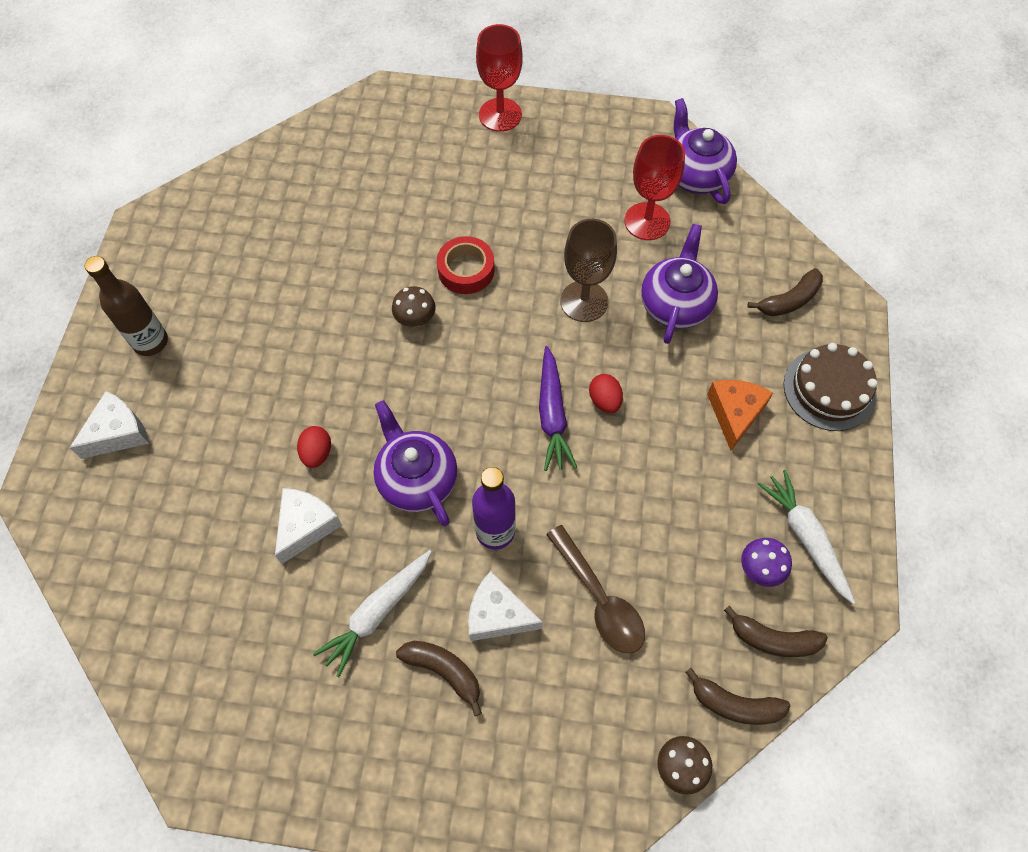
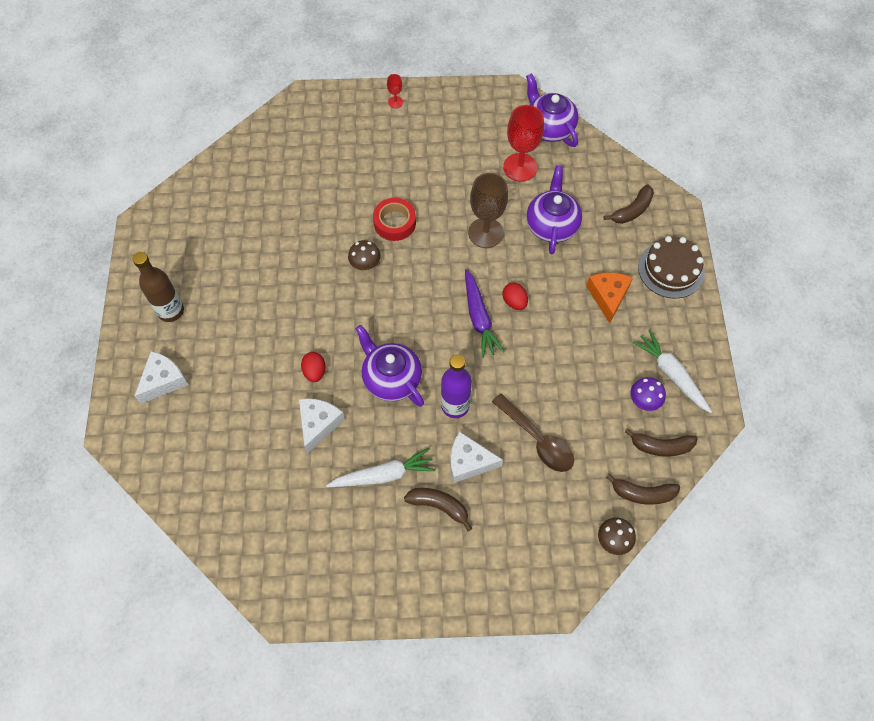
camera: 10 degrees left, 0 degrees up
(377, 613) = (383, 475): white carrot -> white carrot turned 135 degrees counterclockwise
(500, 115) = (395, 102): red goblet -> red goblet, size x0.46

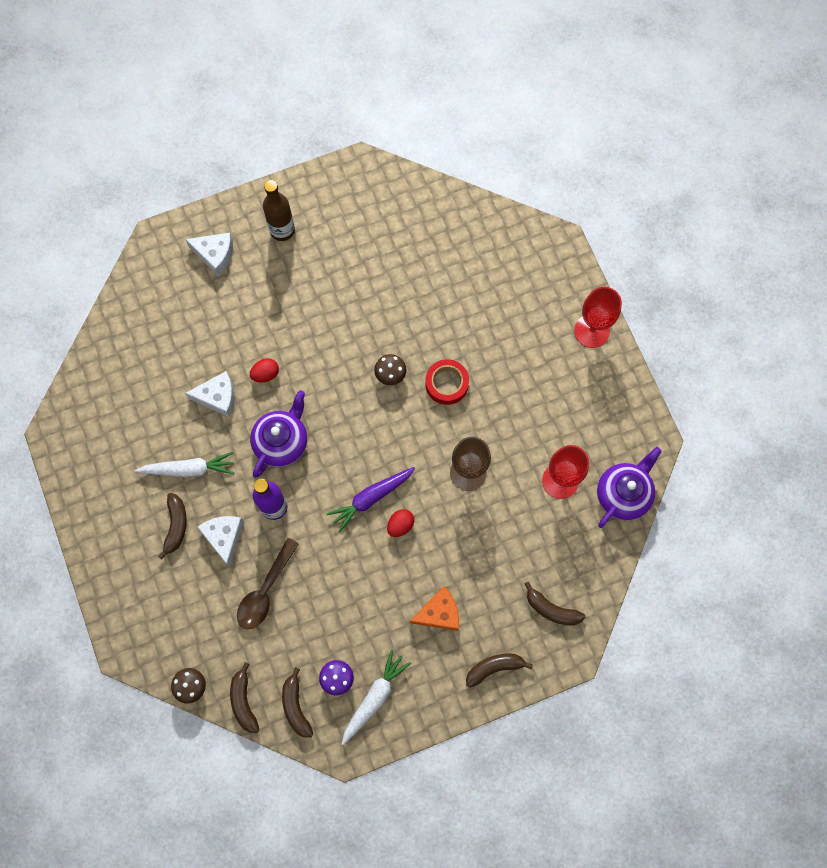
camera: 70 degrees right, 10 degrees up
(383, 475) = (189, 469): white carrot -> white carrot turned 60 degrees counterclockwise
(395, 102) = (591, 331): red goblet -> red goblet, size x2.18
(552, 225) = (502, 534): purple teapot -> none
(671, 269) = (494, 667): brown cake -> brown banana

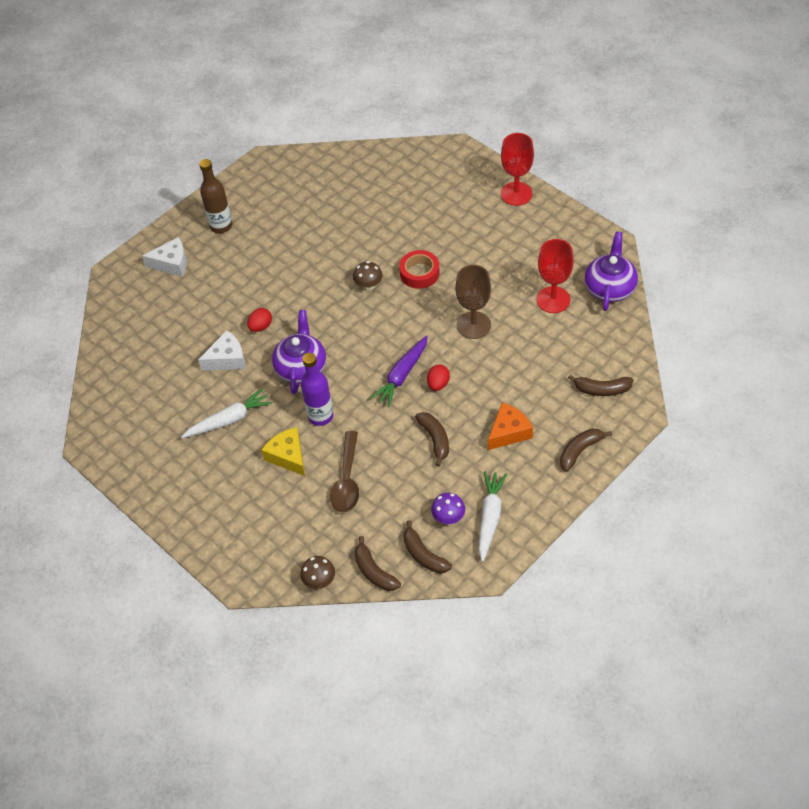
camera: 20 degrees left, 20 degrees down
(176, 526) = (239, 466): brown banana -> brown banana (435, 439)
(224, 537) = (288, 456): white cheese -> yellow cheese

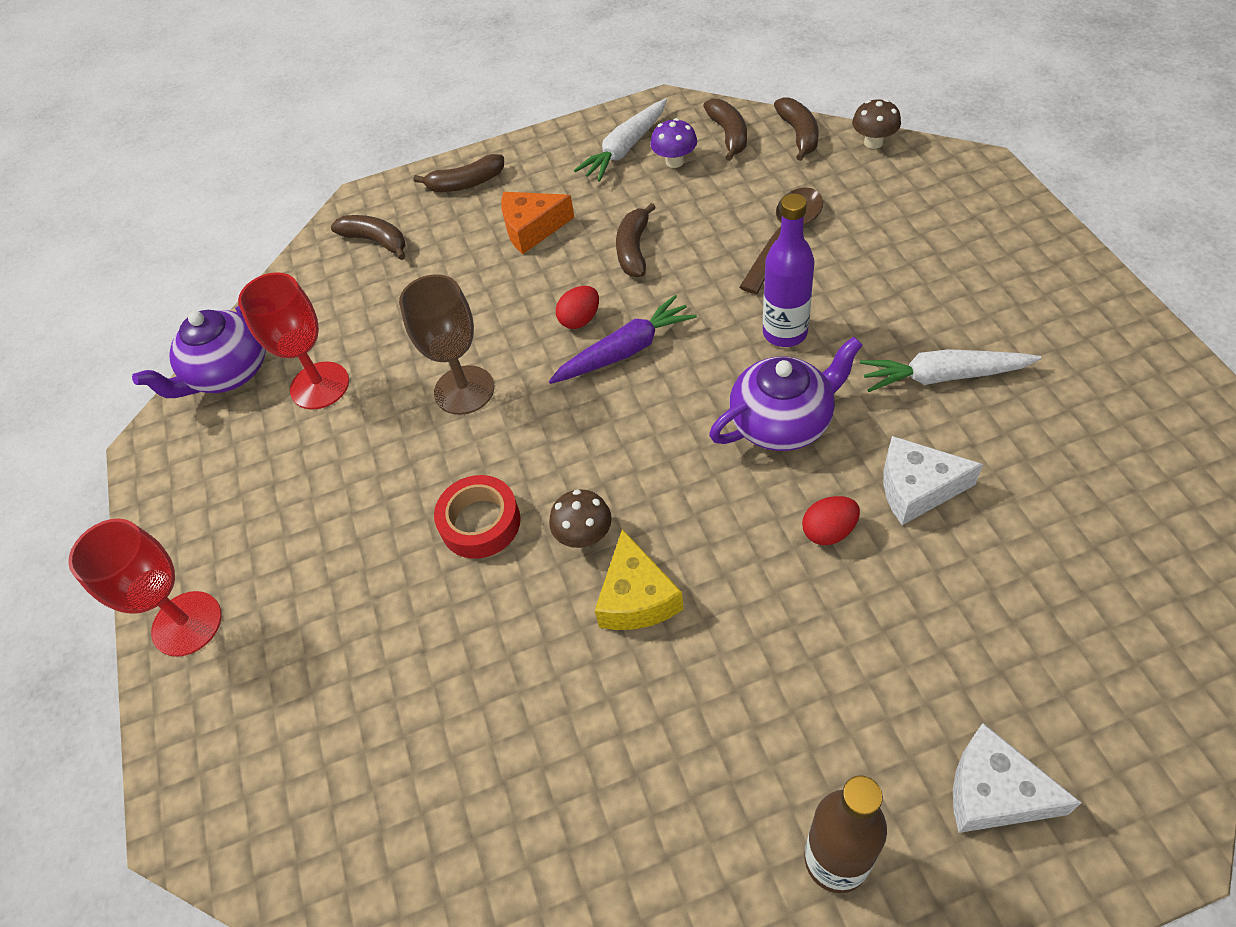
camera: 150 degrees left, 0 degrees up
(288, 456) = (861, 292): yellow cheese -> yellow cheese (637, 597)
(301, 367) = (783, 422): purple teapot -> purple teapot turned 150 degrees counterclockwise

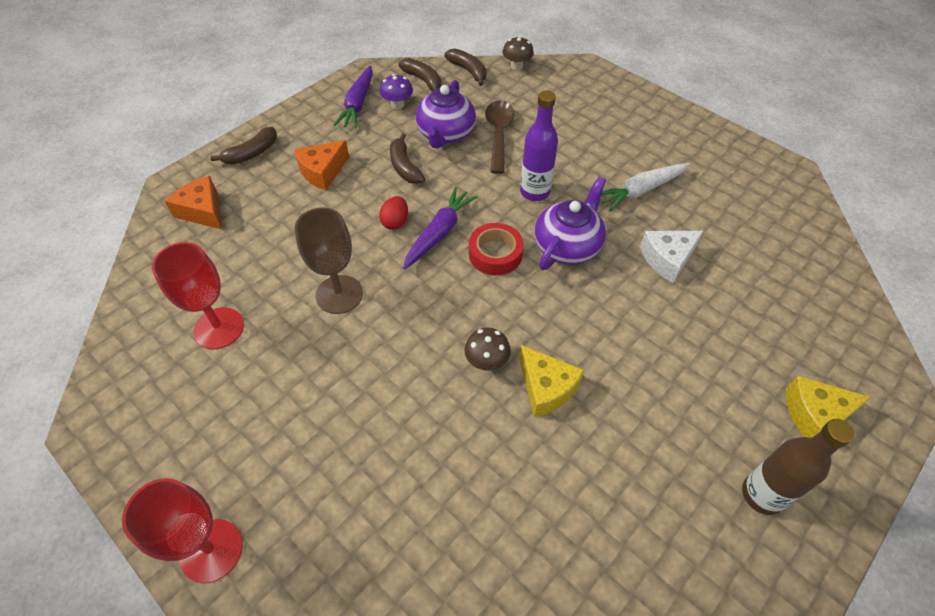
camera: 35 degrees left, 0 degrees up
(229, 373) = (130, 344): purple teapot -> purple teapot (445, 134)
(376, 241) = (202, 211): brown banana -> orange cheese
(480, 522) = (408, 380): red tape -> red tape (495, 254)
(625, 149) = (358, 104): white carrot -> purple carrot
(828, 531) = (635, 302): red egg -> none
(994, 792) = (815, 415): white cheese -> yellow cheese

